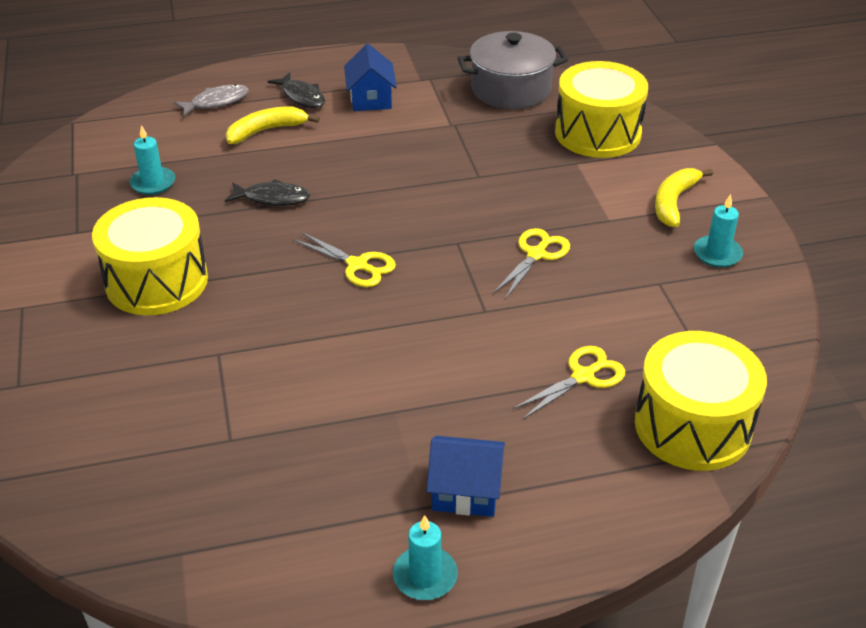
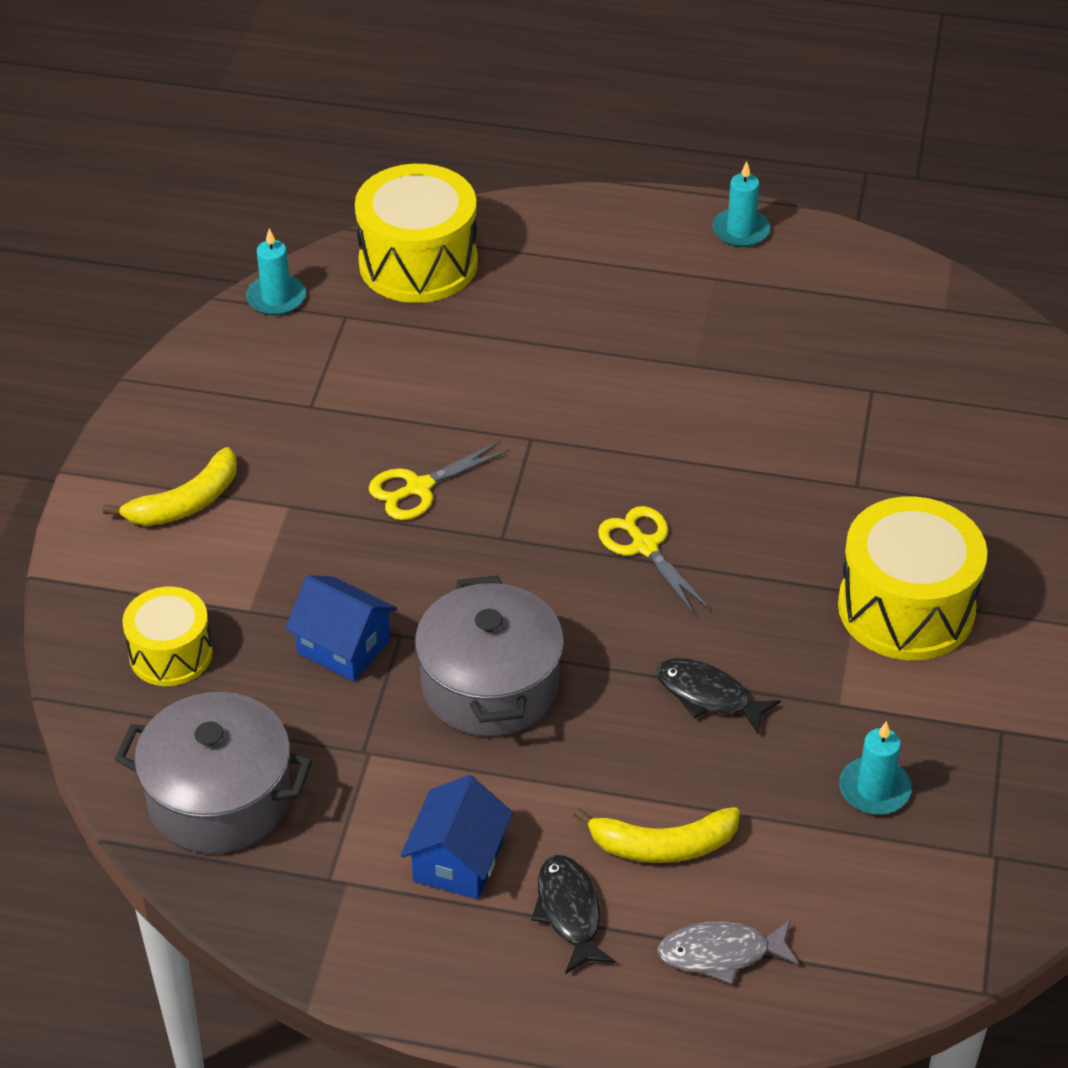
camera: 155 degrees left, 5 degrees up
(407, 168) = (490, 685): none -> grey pot
(465, 491) = (668, 277): blue house -> blue house (344, 646)
(583, 376) = (482, 337): yellow scissors -> none
(597, 133) = (171, 654): yellow drum -> yellow drum, size x0.60
(717, 254) = (209, 417): turquoise candle -> turquoise candle (276, 298)

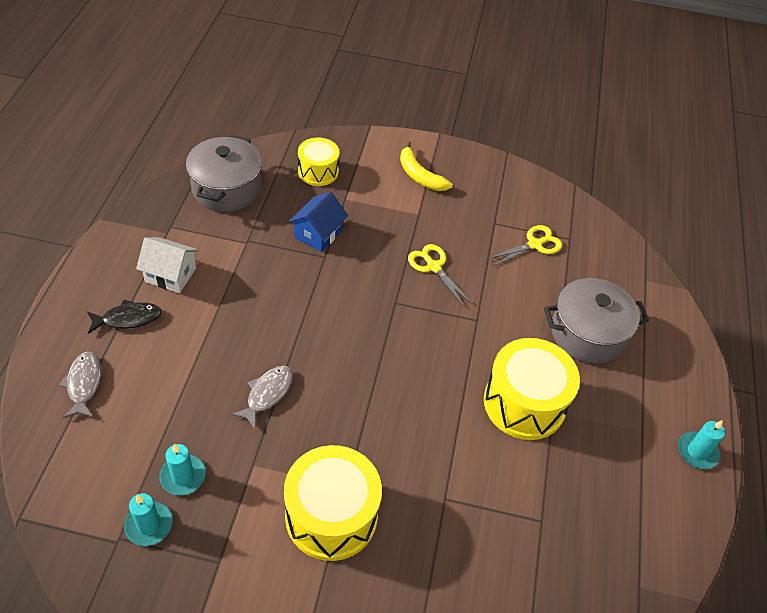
camera: 85 degrees right, 5 degrees up
(276, 298) = (579, 209): turquoise candle -> turquoise candle (149, 525)
(418, 263) = (622, 272): yellow drum -> yellow drum (524, 403)
(458, 861) = (170, 275): blue house -> white house
(490, 685) = (286, 292): grey pot -> grey pot (587, 333)
(644, 546) = (388, 371): yellow scissors -> yellow scissors (534, 244)
(663, 845) = (162, 363): yellow banana -> none
(708, 695) = (267, 394): black fish -> grey fish

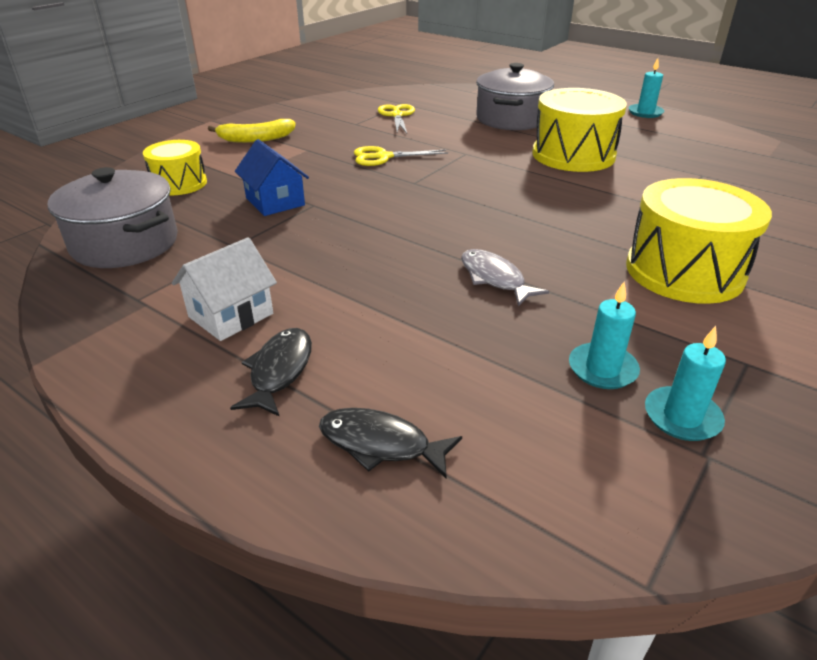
camera: 60 degrees left, 15 degrees down
(84, 384) = (380, 444): grey fish -> black fish

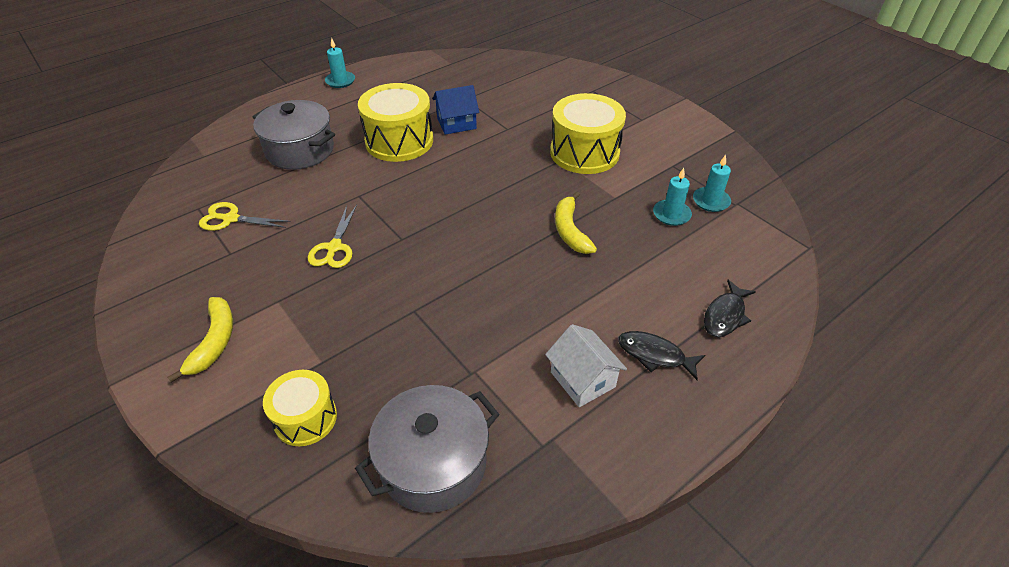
camera: 75 degrees left, 10 degrees up
(275, 202) = (394, 337): blue house -> blue house (456, 123)
(494, 278) = (570, 230): grey fish -> yellow banana

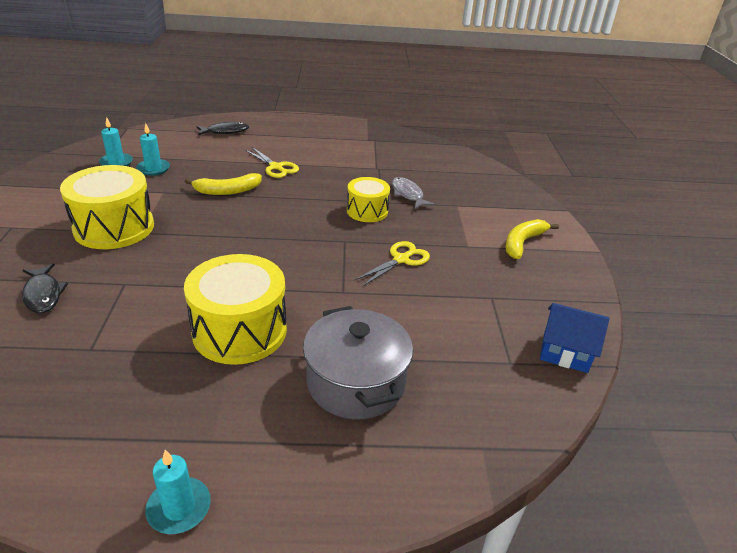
camera: 145 degrees left, 10 degrees down
(231, 219) = (478, 331): yellow scissors -> yellow scissors (276, 167)
(305, 418) = (480, 189): yellow drum -> yellow drum (367, 211)
(393, 343) = (408, 194): none -> grey fish
(433, 463) = (428, 154): grey pot -> none
(456, 123) = (155, 318): blue house -> blue house (565, 352)
(570, 230) = (227, 191): yellow banana -> yellow banana turned 45 degrees clockwise
(582, 379) = (328, 145): white house -> none
(655, 355) = (283, 137): black fish -> black fish (43, 294)

